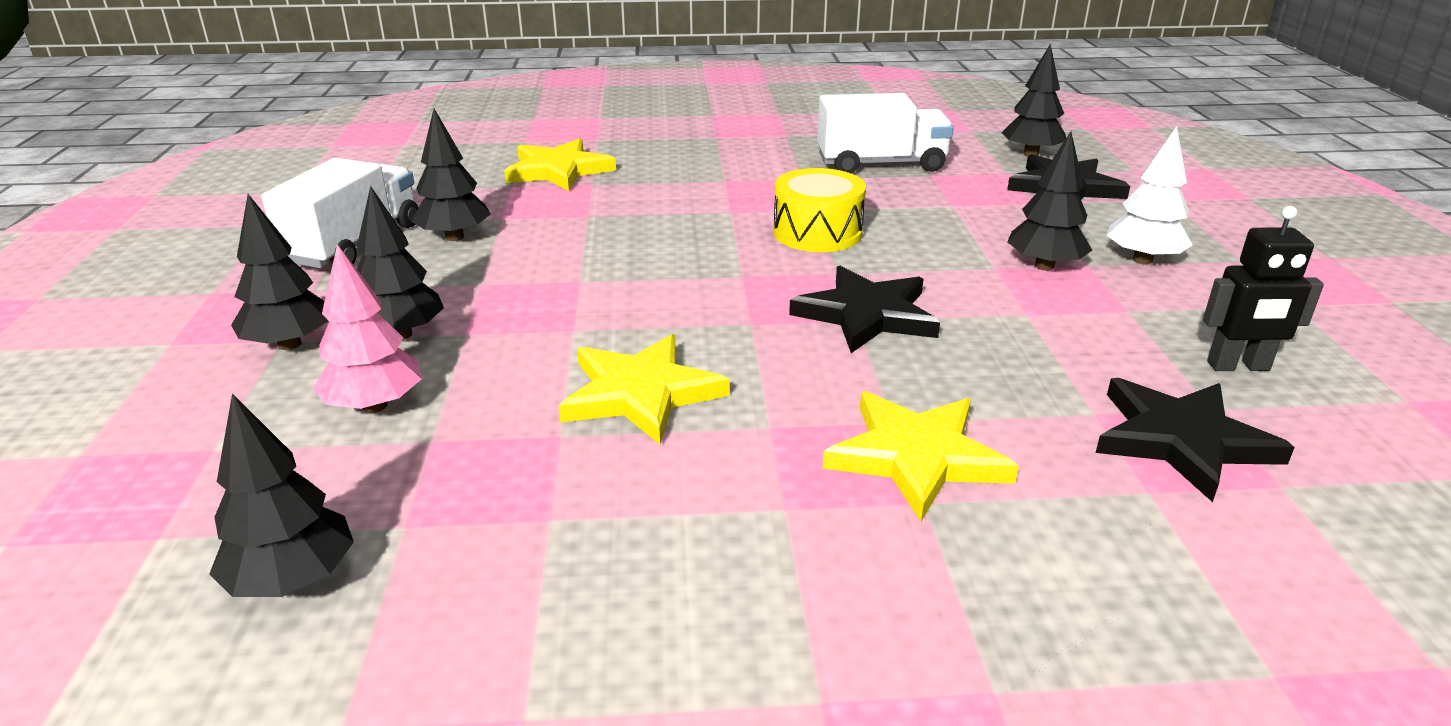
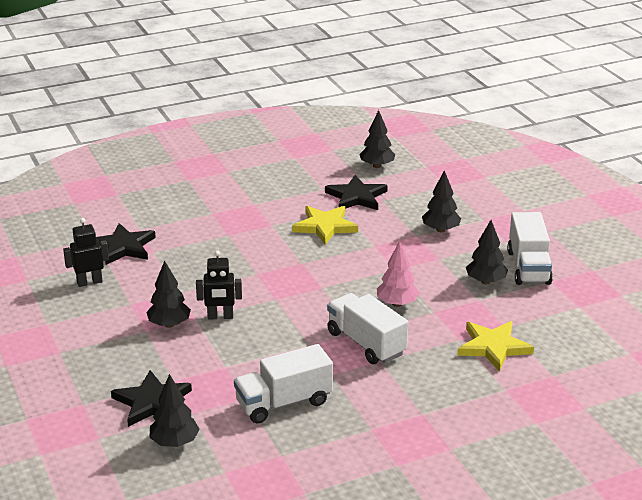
camera: 160 degrees right, 0 degrees up
(290, 344) = (477, 218): black tree -> none
(375, 406) = (414, 205): pink tree -> pink tree (397, 303)
(728, 198) = (366, 343): none -> white truck
(817, 233) = (298, 324): yellow drum -> none
(867, 315) = (252, 277): black star -> black star (356, 197)
(916, 457) = (217, 225): yellow star -> none
(948, 262) = (220, 317): none -> black robot
(1142, 260) = (115, 340): white tree -> none

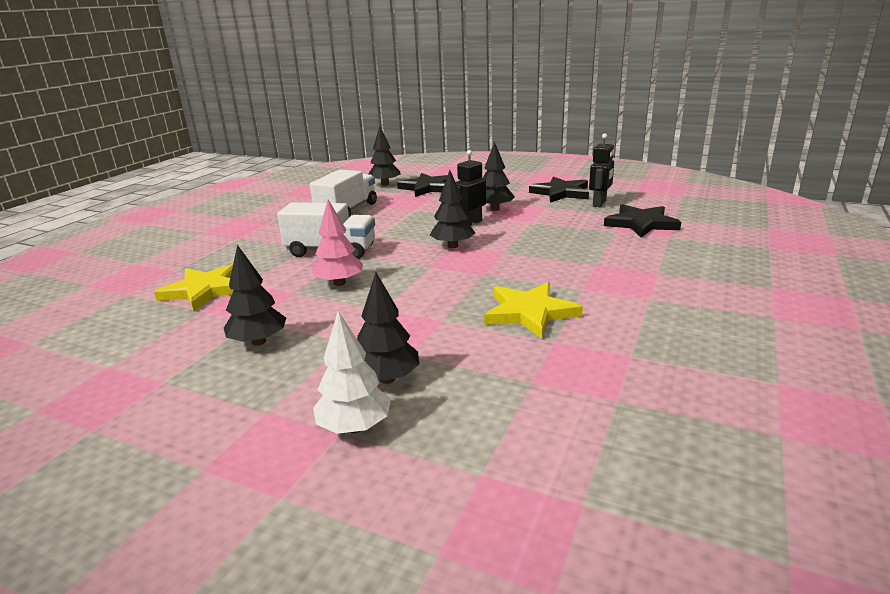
camera: 140 degrees right, 5 degrees down
(356, 197) = (571, 367): black star -> black star (561, 193)
(377, 166) = (654, 444): black tree -> black tree (453, 246)
(475, 218) = (355, 427): none -> white tree
(528, 267) = (207, 385): white truck -> none

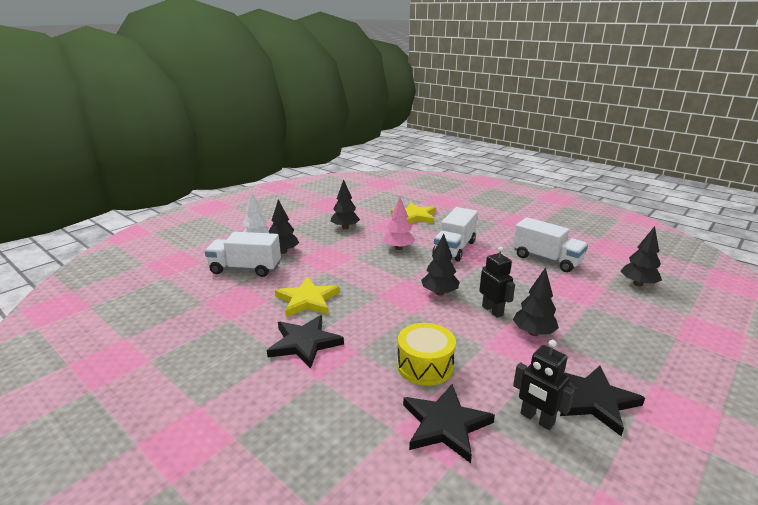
camera: 105 degrees right, 0 degrees up
(427, 188) = (622, 306): black star -> black star (304, 343)
(478, 398) = (245, 269): none -> white truck
(584, 237) = (425, 366): none -> yellow drum

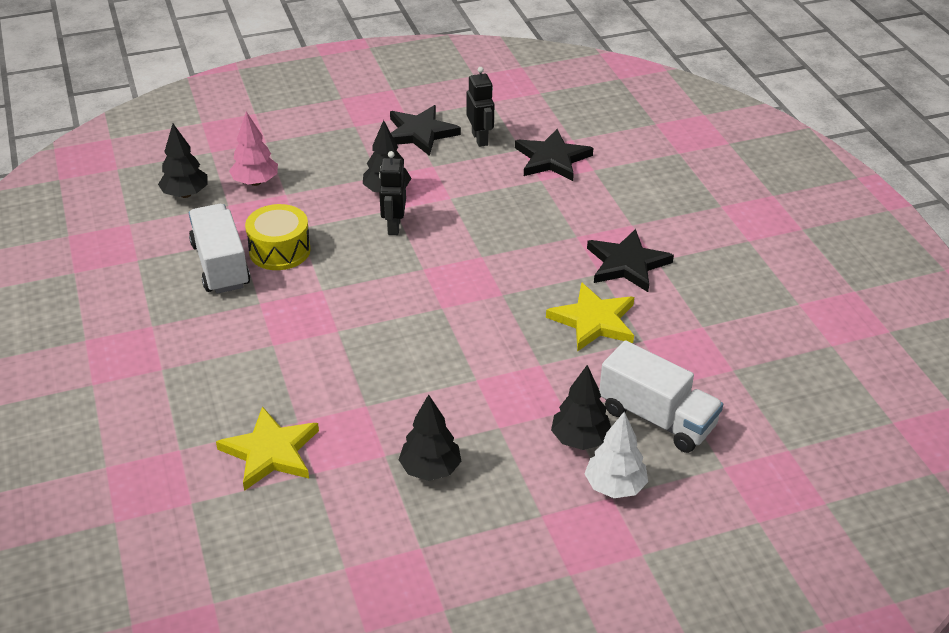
camera: 150 degrees left, 15 degrees up
(398, 248) = (391, 371): pink tree -> pink tree (255, 182)
(425, 366) = (525, 201): yellow drum -> yellow drum (280, 250)
(439, 293) = (424, 269): black tree -> none
(454, 249) = (311, 335): white truck -> none

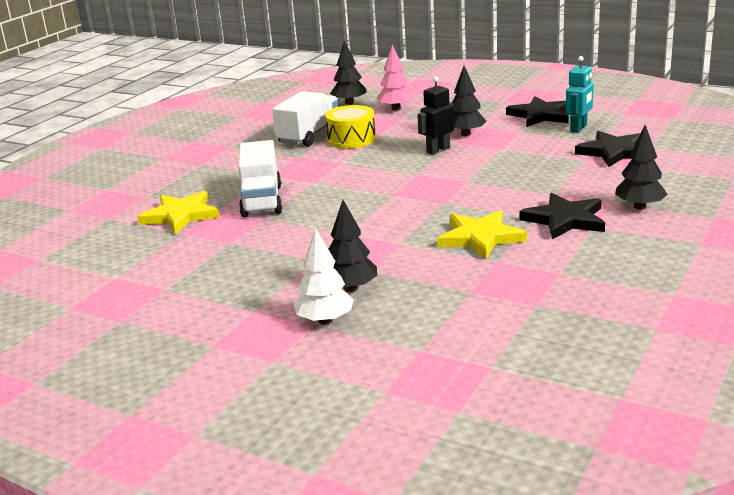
camera: 50 degrees right, 15 degrees down
(430, 469) = (239, 259): black tree -> black tree (639, 207)
(480, 139) = (578, 128): black robot -> turquoise robot
(657, 418) = (424, 302): white truck -> white truck (262, 201)

